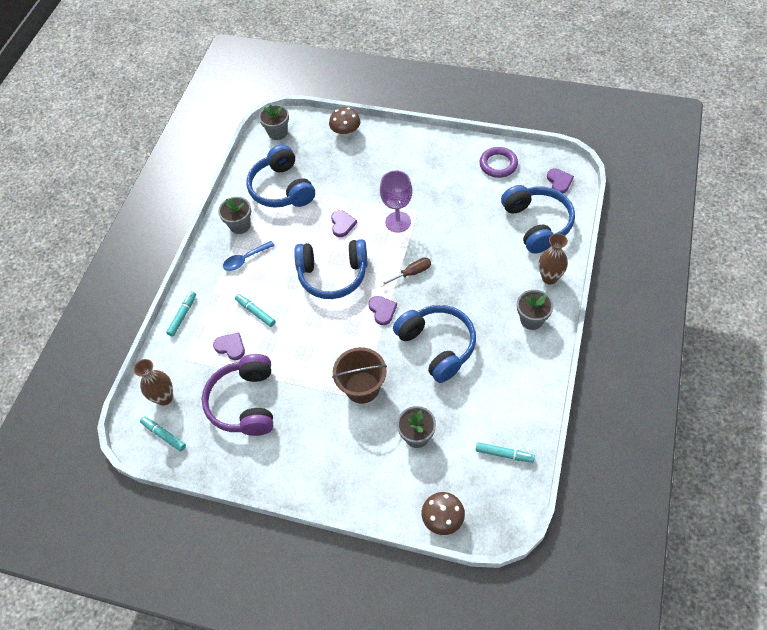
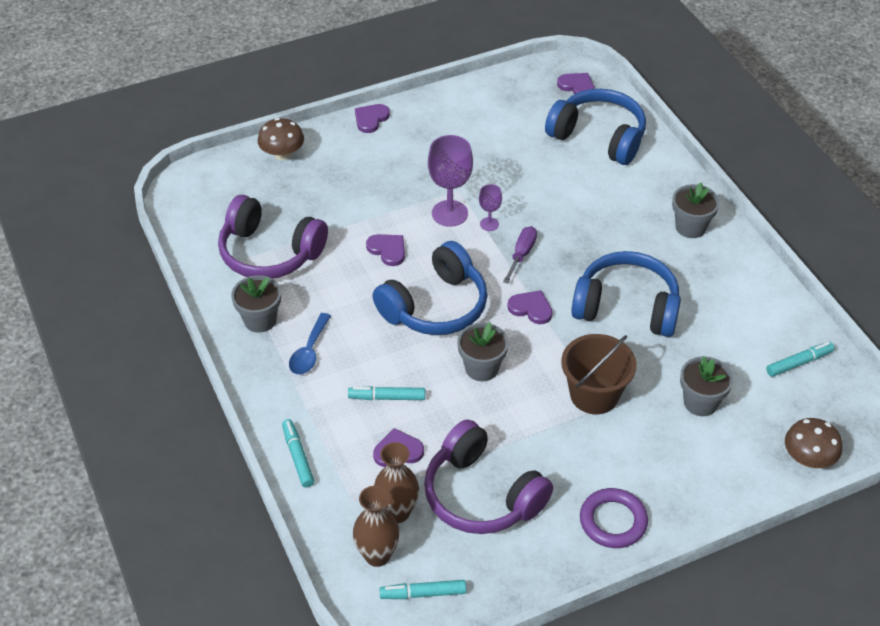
camera: 45 degrees left, 10 degrees down
(278, 132) = (194, 197): grey flower pot -> grey flower pot (482, 368)
(282, 188) = (269, 253): blue headphones -> purple headphones
(411, 273) = (521, 255): brown screwdriver -> purple screwdriver
(413, 242) = (489, 224): none -> purple goblet
(414, 136) = (371, 119): none -> purple heart
(498, 164) = (496, 101): purple ring -> purple ring (613, 521)
(549, 278) = (665, 180): brown vase -> brown vase (397, 512)

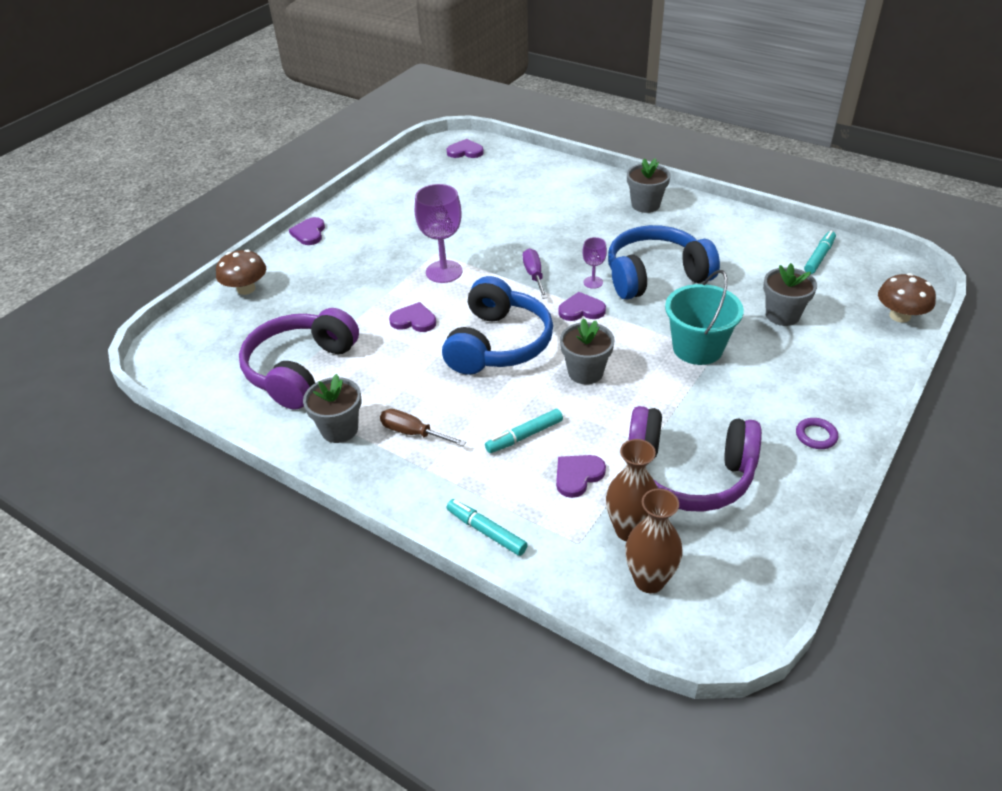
camera: 30 degrees left, 5 degrees down
(269, 253) = (300, 370): purple headphones -> purple headphones turned 120 degrees clockwise
(309, 351) = (413, 433): blue spoon -> brown screwdriver
(423, 593) = (725, 590): turquoise marker -> none
(489, 224) = (485, 265): purple goblet -> purple goblet (593, 282)
(594, 394) = (697, 348): brown bucket -> turquoise bucket
(598, 137) = (515, 176): blue headphones -> none
(613, 521) = (816, 436): purple ring -> purple ring, size x0.57

